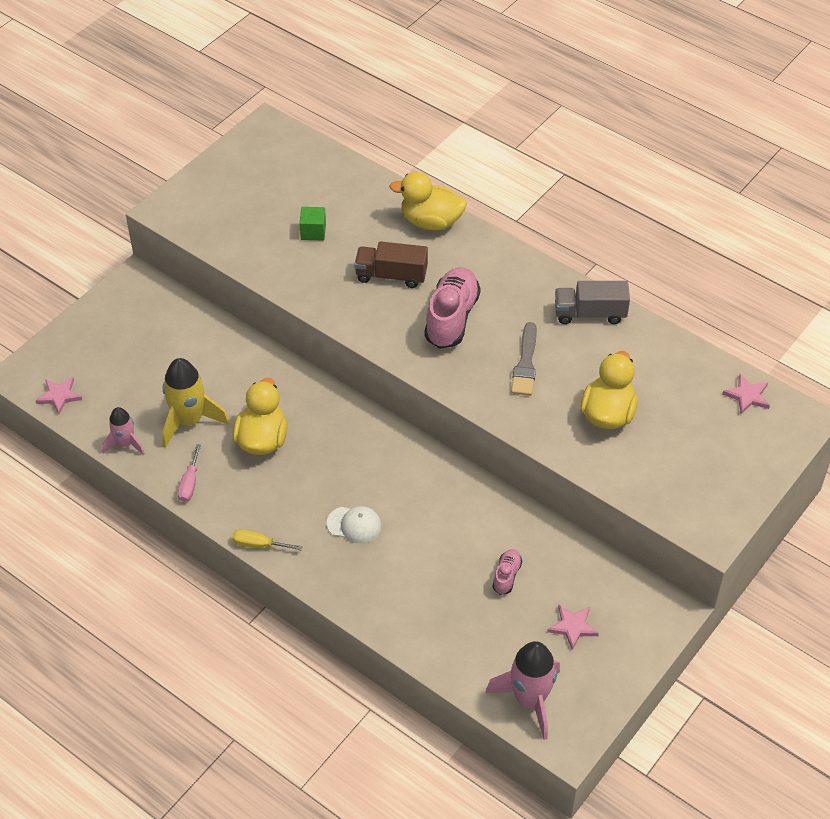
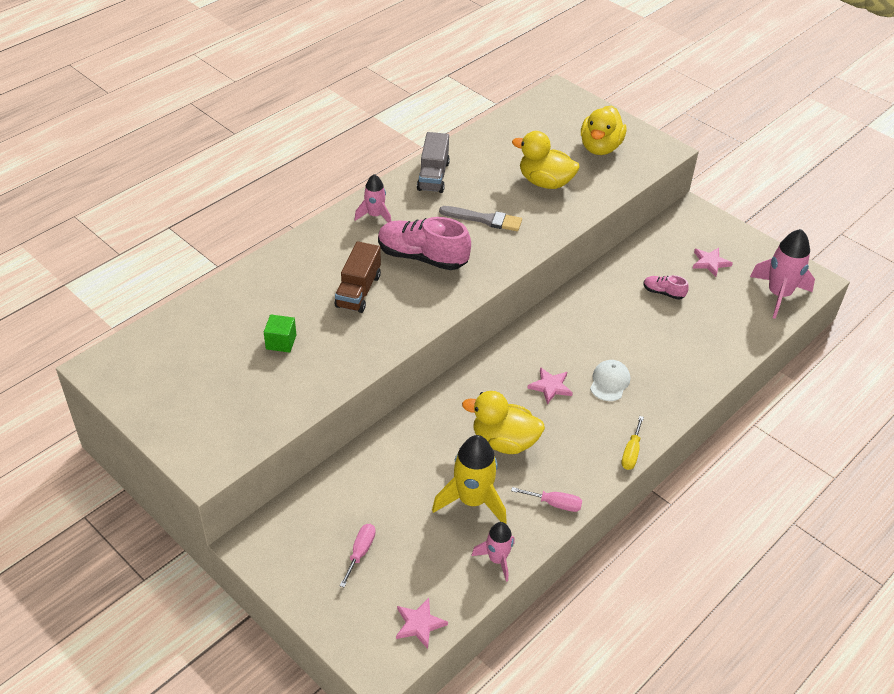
camera: 85 degrees left, 5 degrees down
(129, 349) = (360, 552): none -> pink screwdriver
(431, 222) = (293, 257): yellow duck -> yellow duck (600, 147)
(509, 274) = (375, 215): none -> pink rocket
(747, 396) = (533, 112): pink star -> pink star (550, 386)

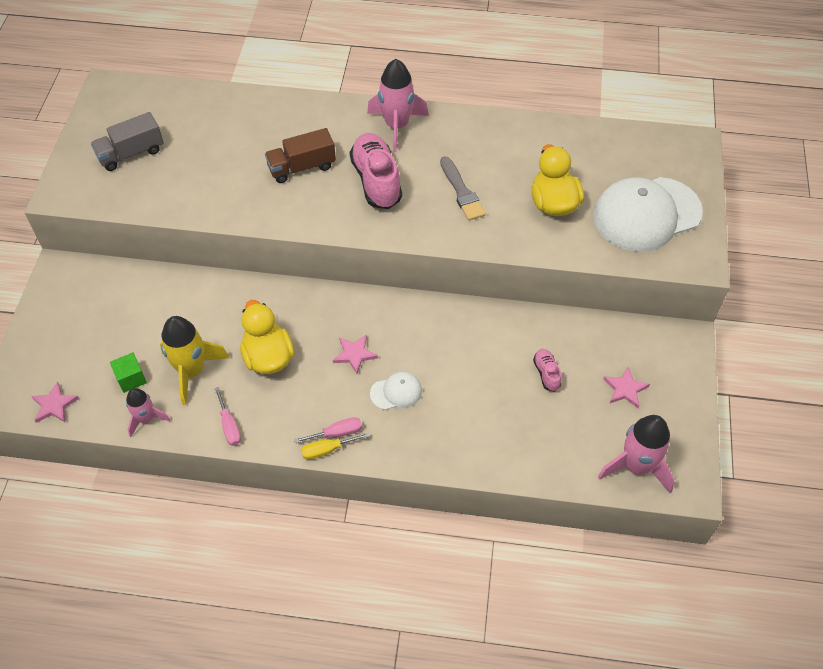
camera: 55 degrees right, 10 degrees up
(281, 342) = (209, 158): green cube -> green cube (131, 378)
(360, 552) = (94, 333): pink screwdriver -> pink screwdriver (337, 433)
(375, 215) = (397, 126): pink rocket -> pink rocket, size x1.68
(433, 176) = (482, 131): grey truck -> grey truck (131, 153)
(600, 147) = (646, 214): yellow duck -> white cap

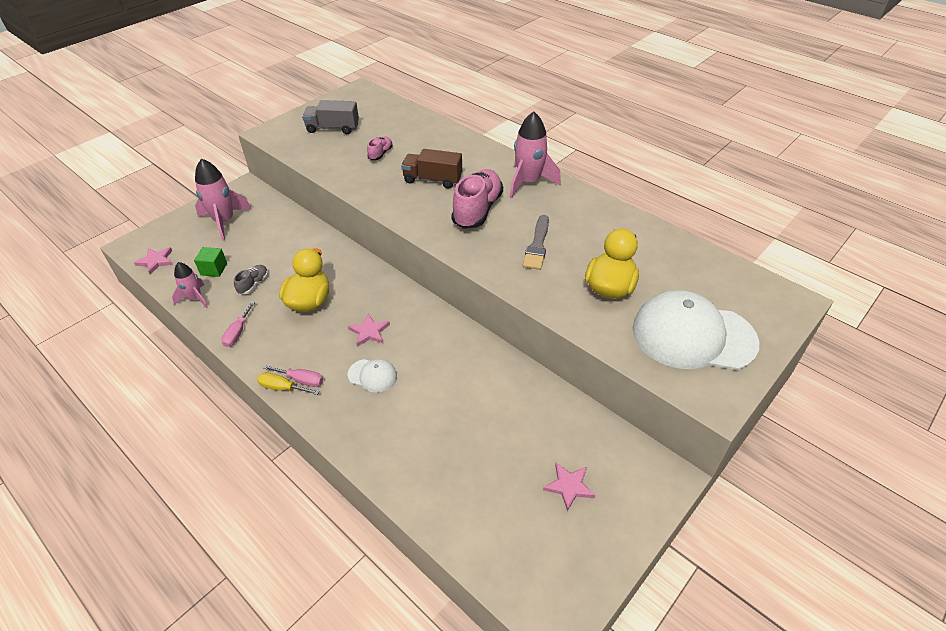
camera: 35 degrees right, 10 degrees down
(192, 371) = (253, 284): yellow rocket -> grey shoe
(546, 373) = (507, 431): pink shoe -> pink shoe (380, 154)
(636, 466) = (519, 564): pink rocket -> pink rocket (224, 221)

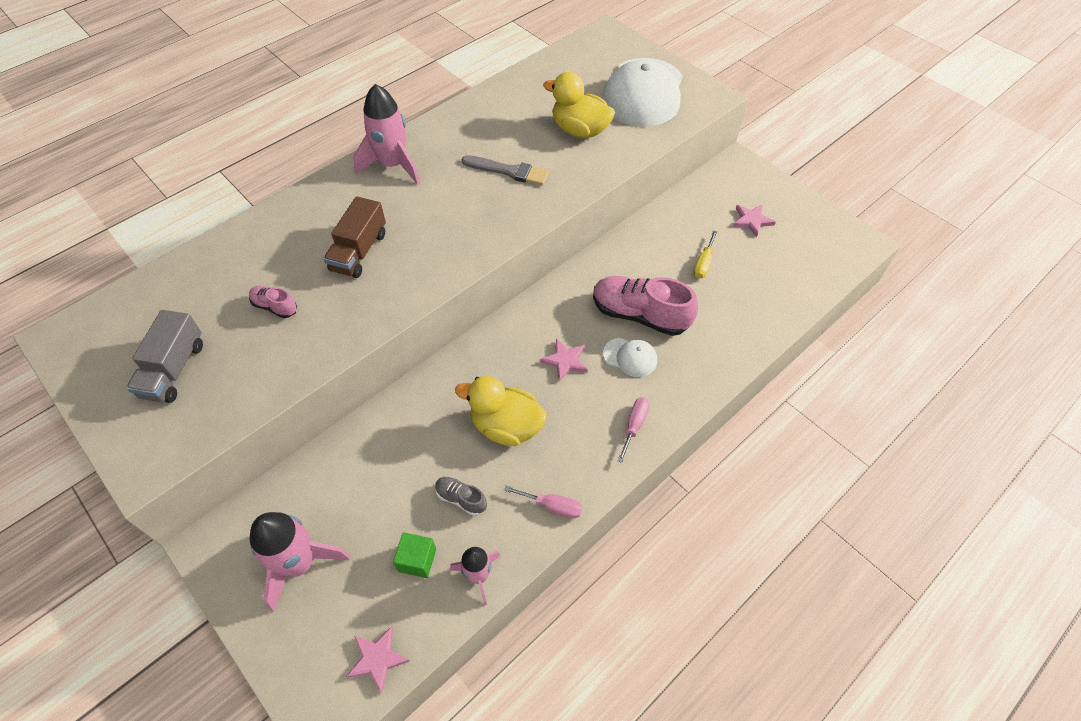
camera: 85 degrees left, 10 degrees up
(282, 388) = (645, 444): yellow screwdriver -> yellow screwdriver (703, 263)
(372, 375) = (630, 357): white cap -> white cap turned 90 degrees clockwise
(477, 210) = (435, 213): pink shoe -> pink shoe (640, 315)

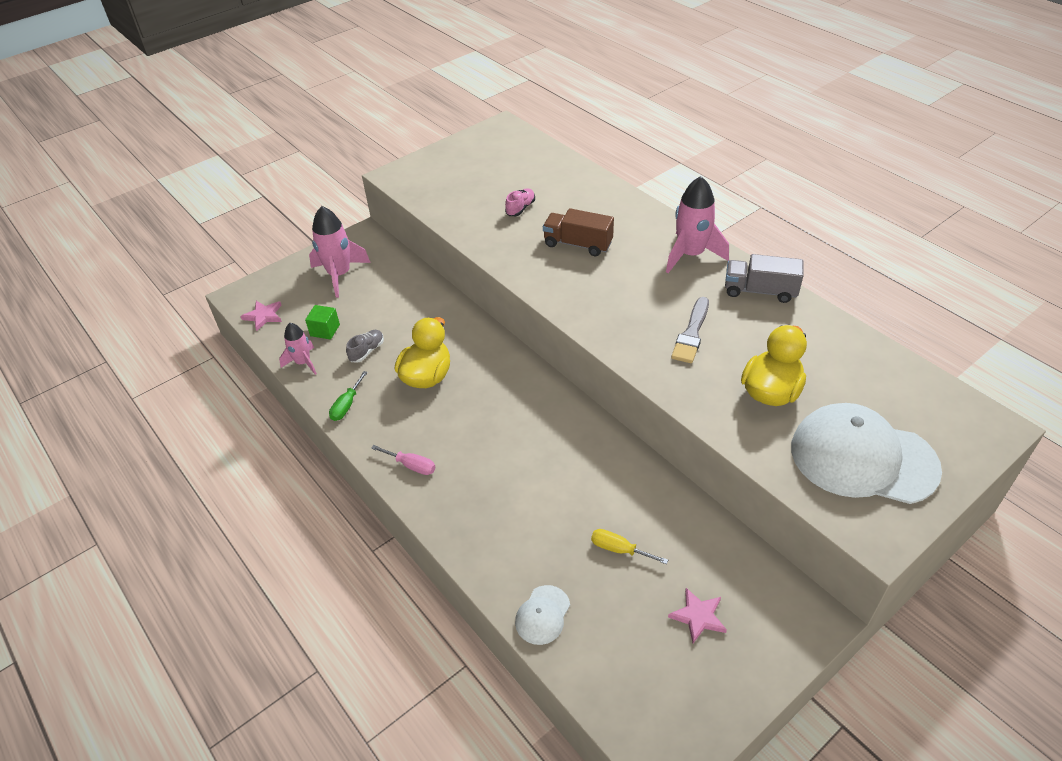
camera: 95 degrees right, 10 degrees down
(174, 369) = (468, 173): grey truck -> grey truck (760, 291)
(552, 506) = (346, 405): pink screwdriver -> green screwdriver
(565, 361) = (490, 417): pink star -> none
(630, 357) = (490, 468): white cap -> white cap (542, 615)
(640, 315) = (543, 480): pink shoe -> none

